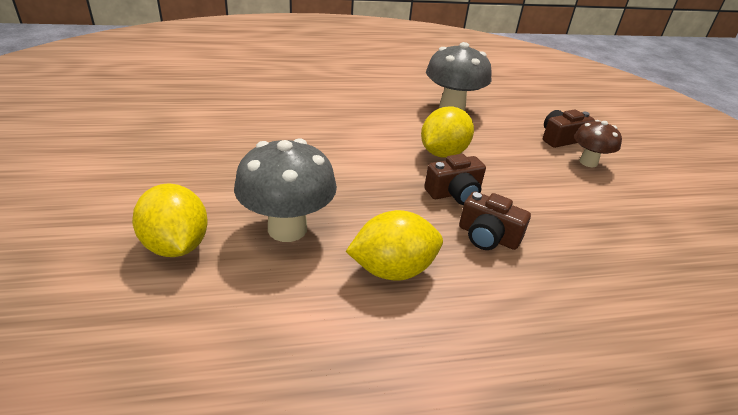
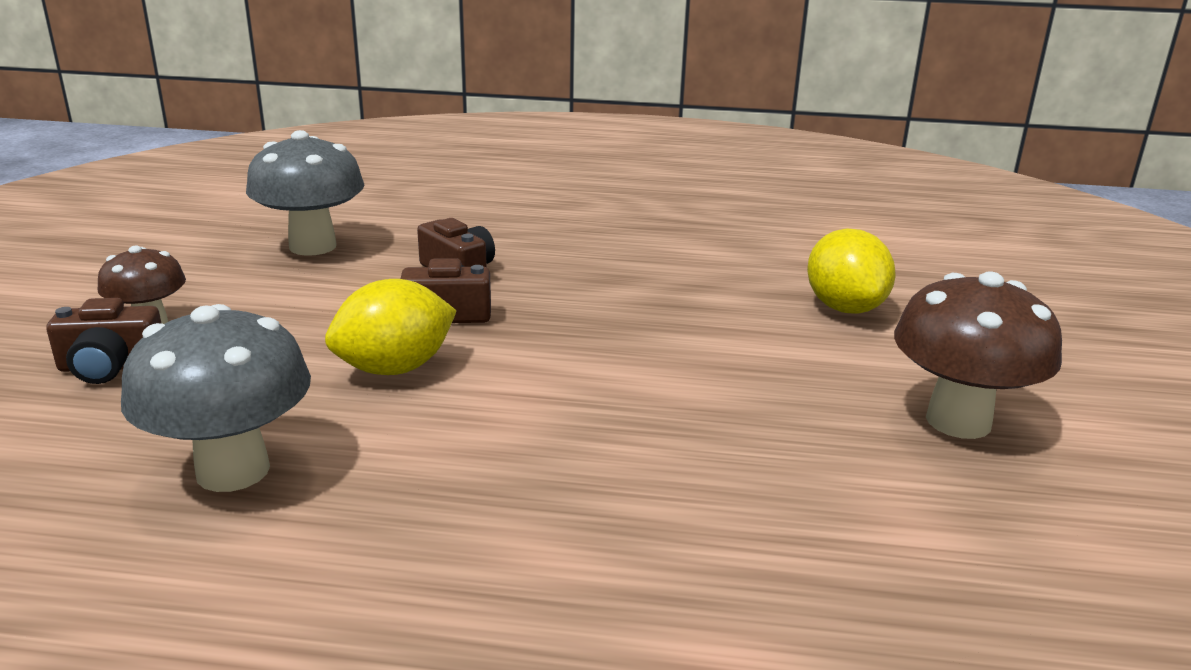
camera: 160 degrees left, 10 degrees down
(144, 159) = (958, 421): none -> brown mushroom
(287, 229) = (708, 306): grey mushroom -> grey mushroom (313, 246)
(392, 270) = (598, 263): yellow lemon -> none

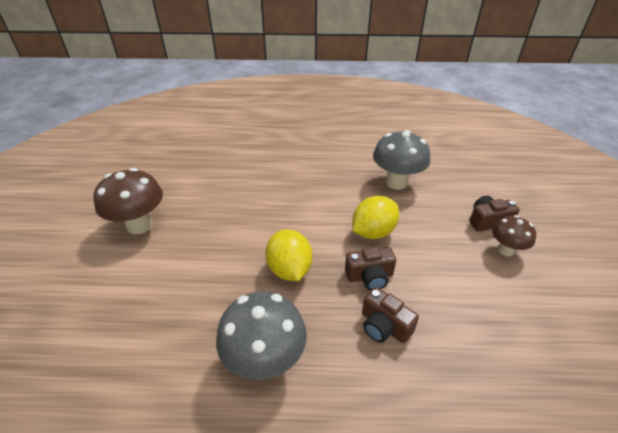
camera: 175 degrees right, 15 degrees up
(313, 246) = (503, 350): grey mushroom -> grey mushroom (265, 360)
(844, 308) = (140, 310): yellow lemon -> yellow lemon (289, 269)

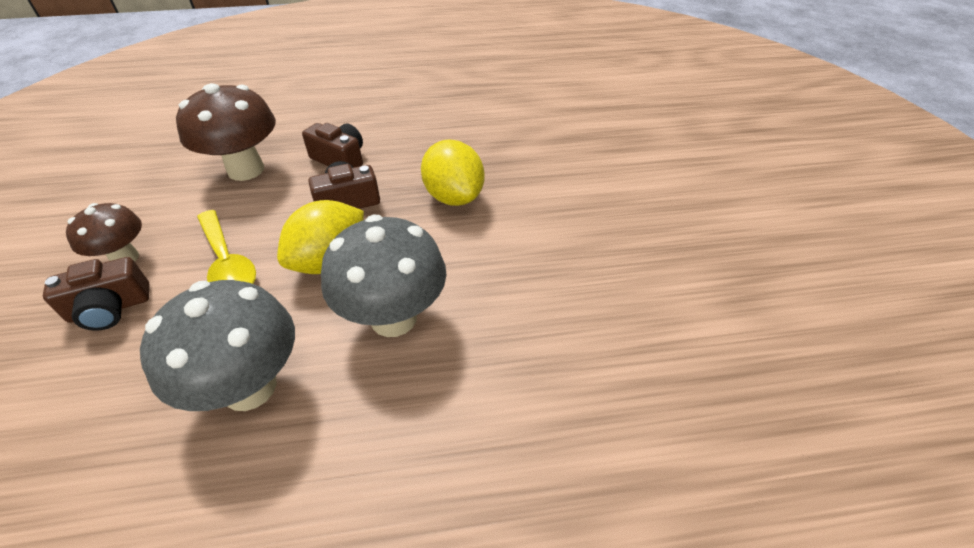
camera: 170 degrees right, 5 degrees up
(139, 225) = (702, 226): brown mushroom -> brown mushroom (246, 170)
(265, 360) = (458, 126): grey mushroom -> grey mushroom (393, 318)
(436, 239) = (227, 263): none -> yellow spoon

